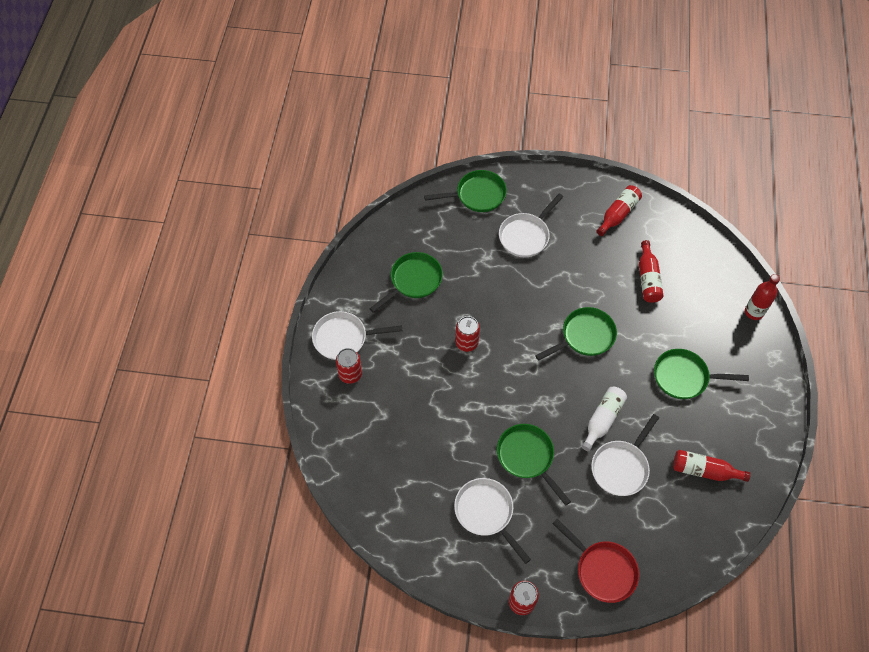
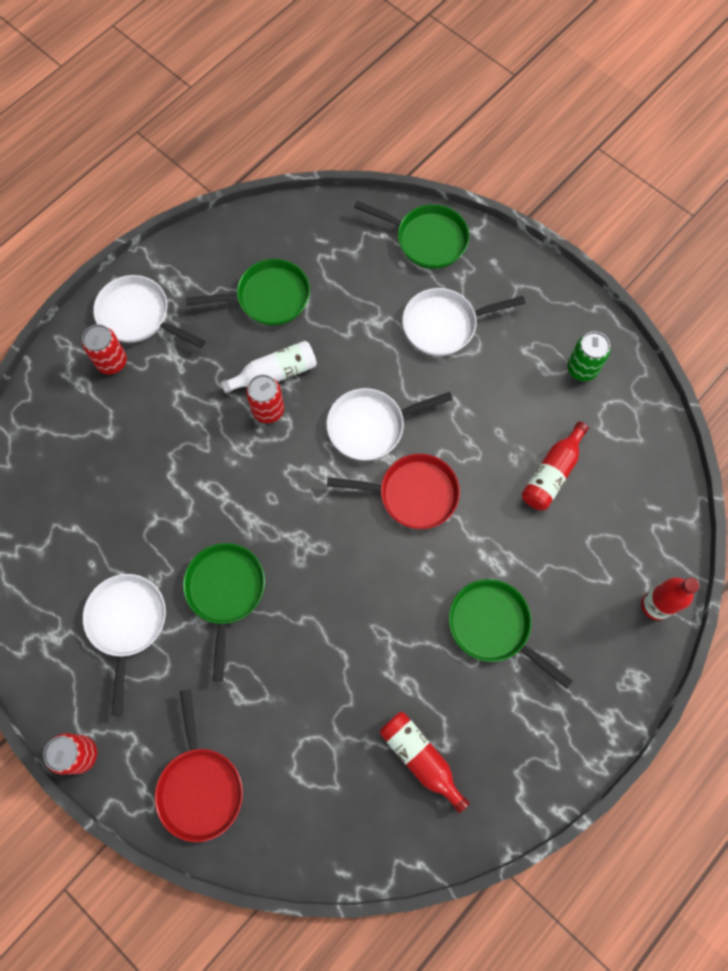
camera: 35 degrees right, 10 degrees up
(585, 336) = (413, 494): green pan -> red pan
(602, 420) = (349, 609): white bottle -> white bottle (274, 374)
(618, 214) = (582, 369): red bottle -> green can
(621, 467) = (323, 681): white pan -> white pan (371, 426)

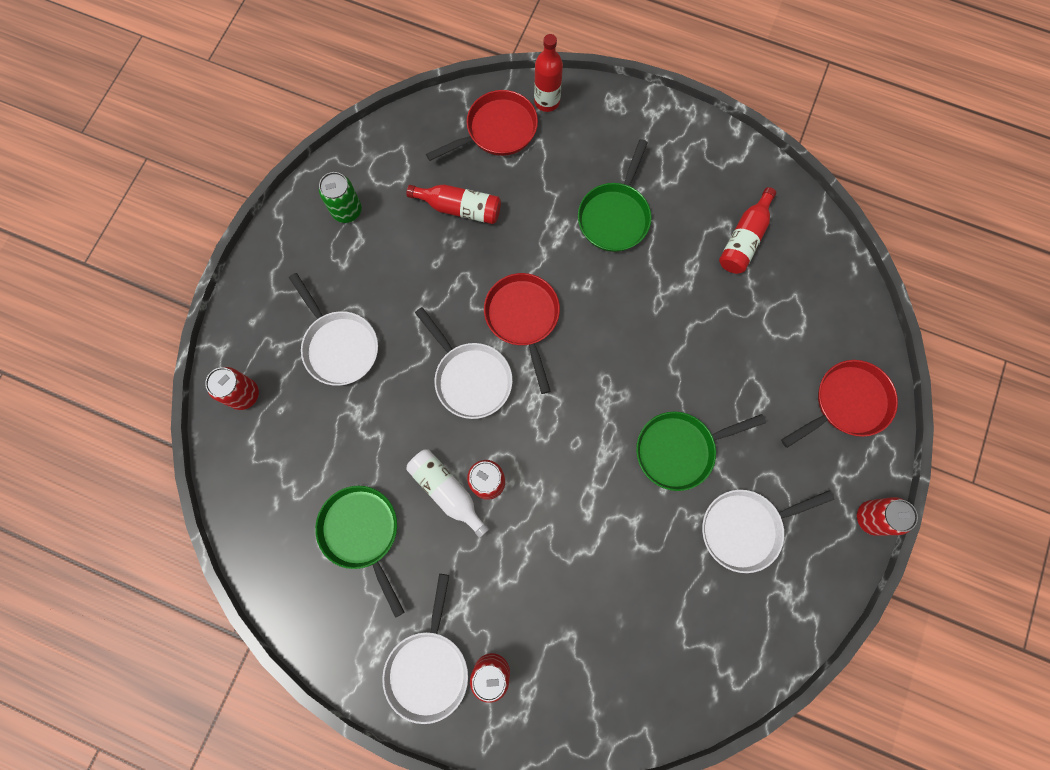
camera: 110 degrees left, 5 degrees up
(427, 239) = (244, 394): green pan -> red can
(633, 540) = (497, 130): none -> red pan

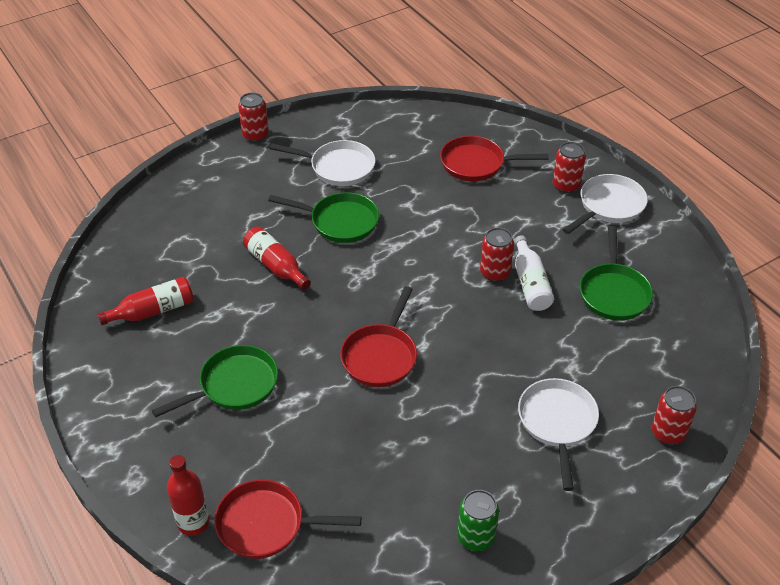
camera: 145 degrees left, 30 degrees down
(460, 208) = (363, 473): red bottle -> red bottle (276, 266)
(470, 378) = (458, 340): white pan -> none
(847, 403) = (202, 187): red pan -> red pan (476, 164)

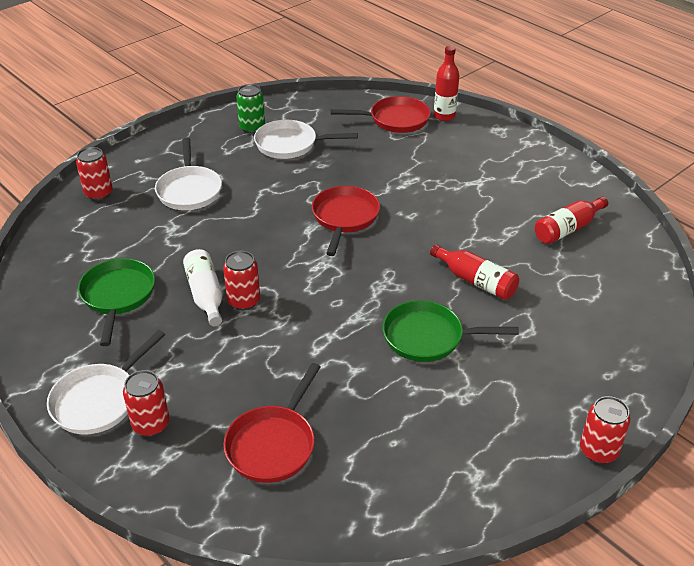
camera: 170 degrees right, 5 degrees down
(234, 385) = (460, 186): green pan -> none
(338, 167) = (460, 412): white pan -> white pan (290, 144)
(476, 164) = (273, 444): red pan -> red pan turned 120 degrees clockwise

